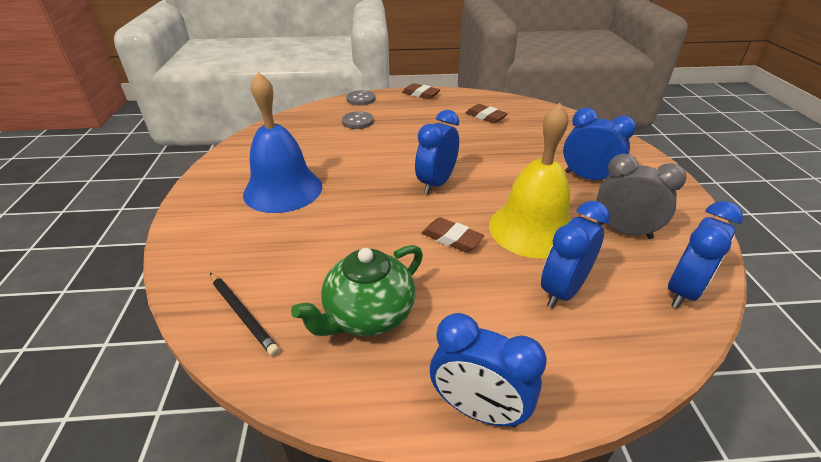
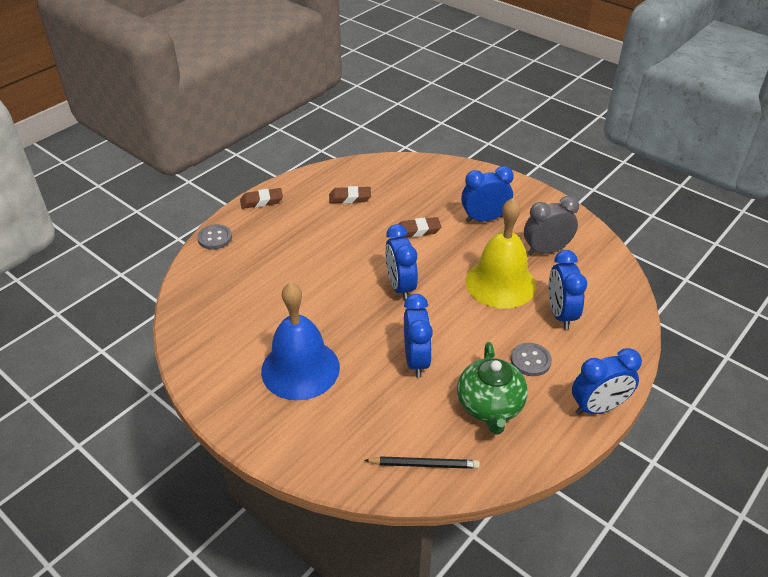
camera: 45 degrees left, 5 degrees up
(358, 121) = (253, 265): grey button -> grey button (530, 360)
(452, 238) = (466, 323): brown eraser -> brown eraser (418, 230)
(683, 291) = (609, 273): blue clock -> blue clock (416, 360)

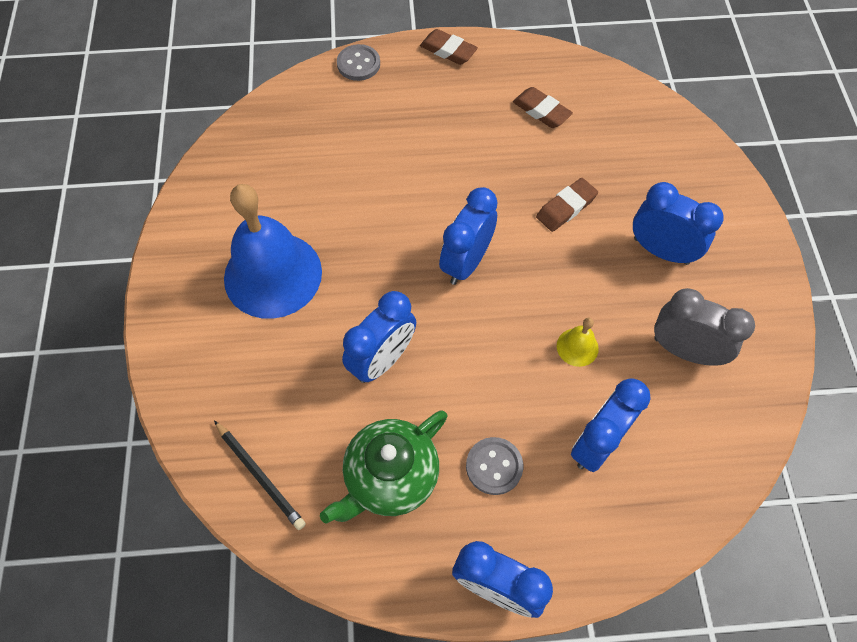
camera: 45 degrees right, 20 degrees up
(418, 230) = (566, 208): brown eraser -> brown eraser turned 75 degrees counterclockwise
(500, 283) = (577, 347): yellow bell -> yellow bell, size x0.41

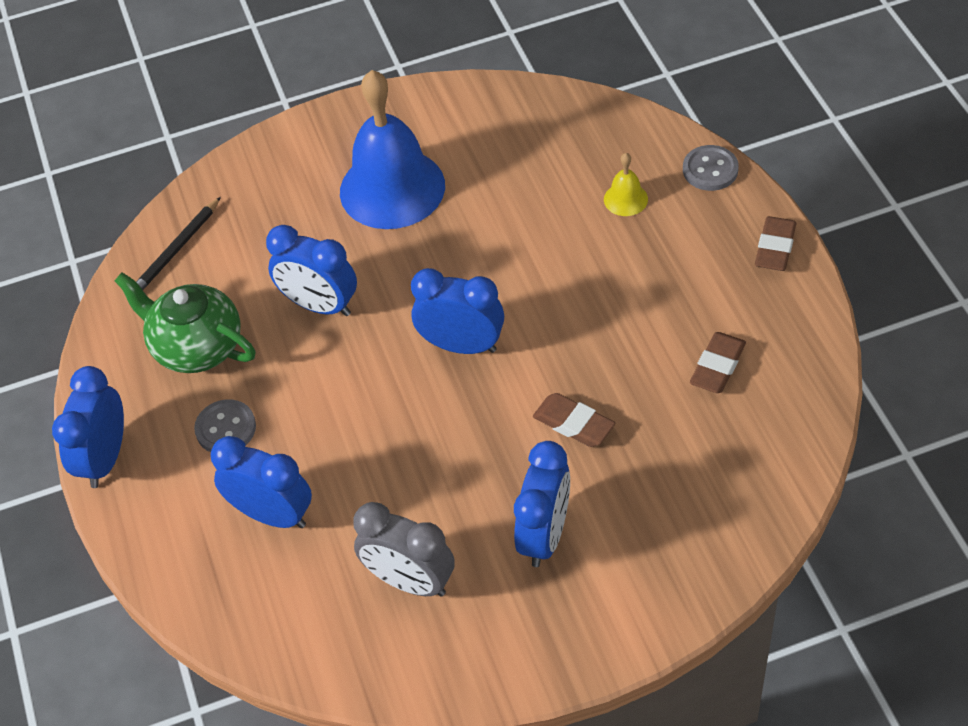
camera: 80 degrees right, 10 degrees down
(577, 347) = (384, 473): yellow bell -> yellow bell (625, 199)
(684, 350) = (410, 581): grey clock -> grey clock turned 105 degrees clockwise

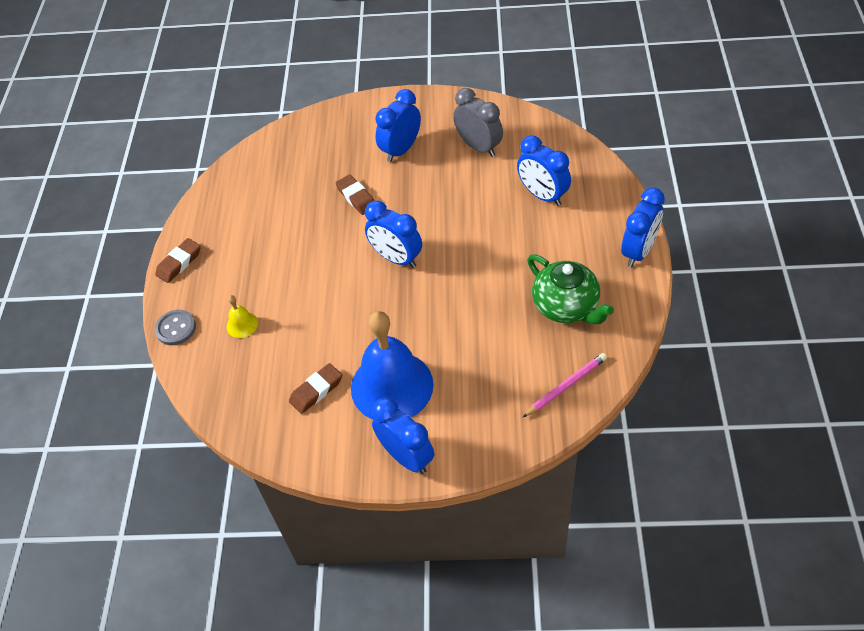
camera: 160 degrees left, 0 degrees up
(176, 249) = (566, 386): black pencil -> pink pencil
(226, 428) = (558, 249): grey button -> none
(320, 305) = (475, 311): blue clock -> blue clock (406, 457)
(717, 366) = (261, 205): brown eraser -> brown eraser (316, 391)

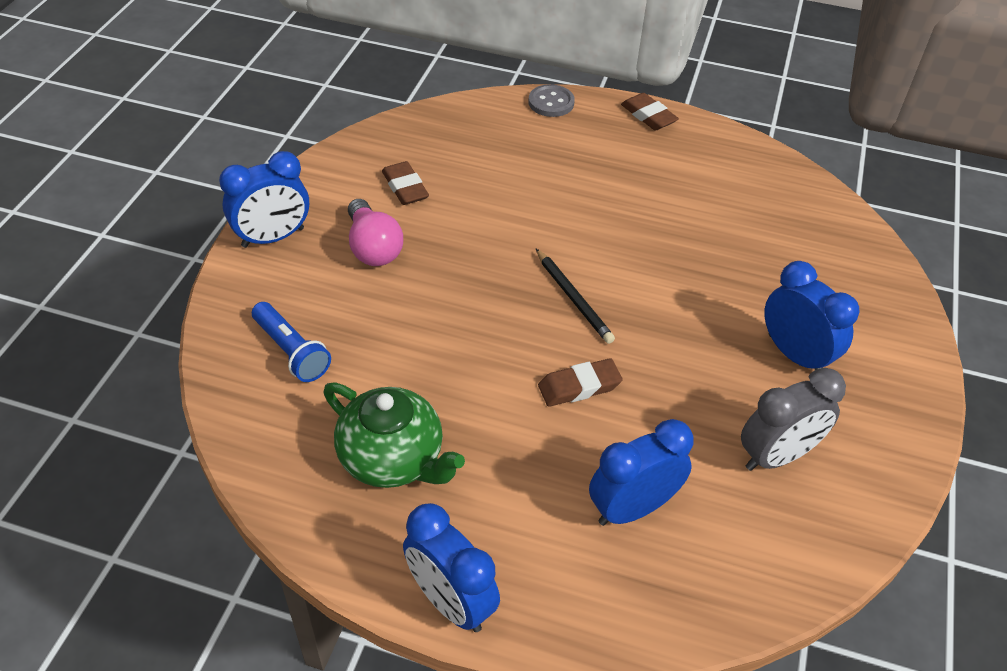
camera: 100 degrees right, 5 degrees down
(242, 324) = (531, 148): yellow bell -> none
(356, 197) = (706, 284): brown eraser -> brown eraser (579, 387)
(392, 386) = (373, 247): blue bell -> pink light bulb
(396, 258) = (573, 298): blue clock -> black pencil
(511, 394) = (291, 351): none -> blue flashlight
(566, 306) = (393, 459): green teapot -> green teapot turned 120 degrees counterclockwise
(566, 386) = (266, 411): pink pencil -> none

